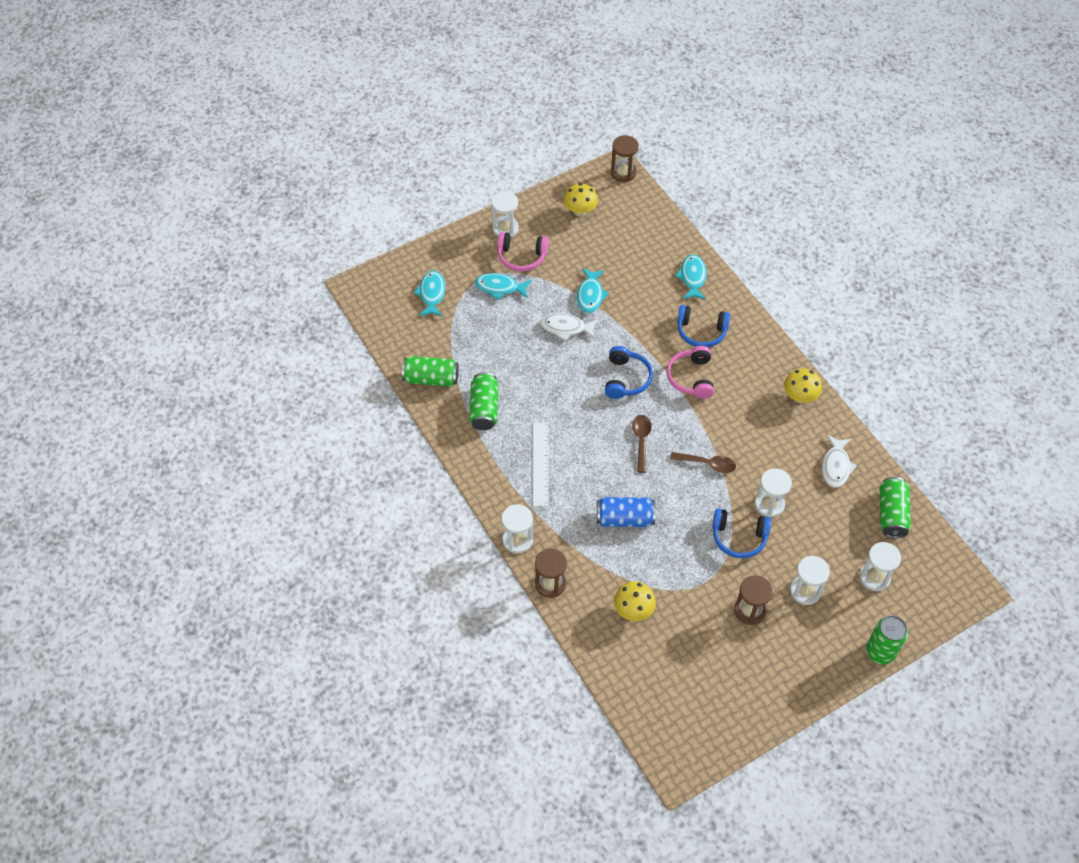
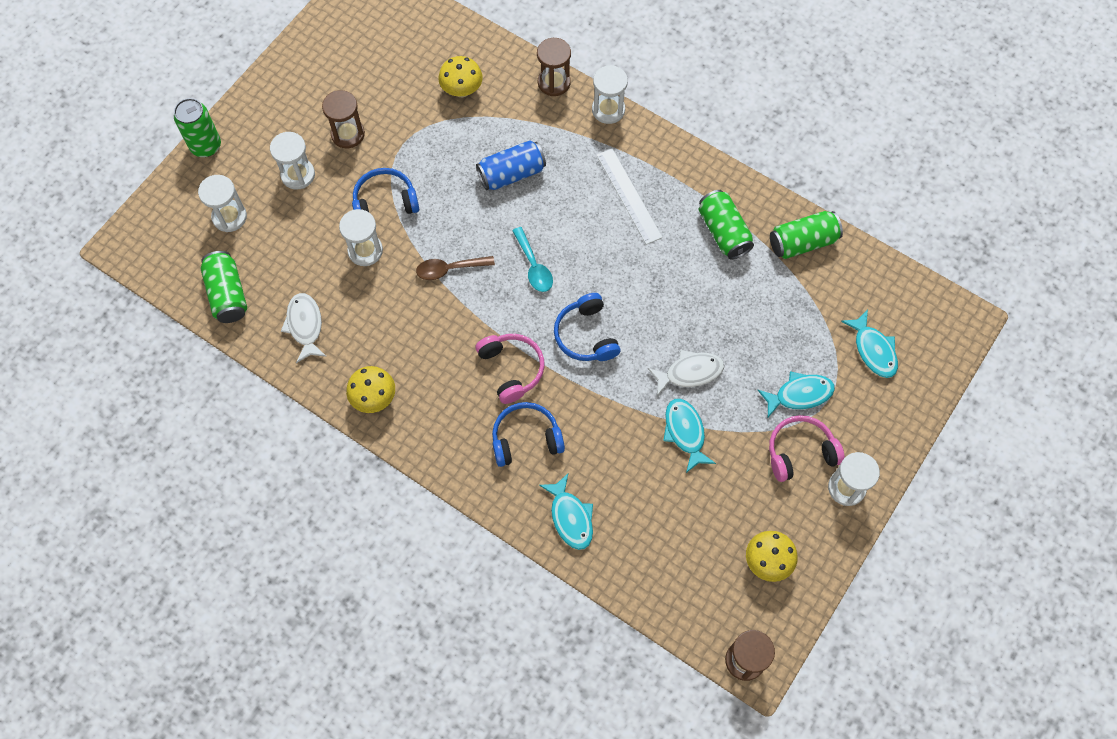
camera: 155 degrees right, 10 degrees up
(641, 440) = (534, 266): brown spoon -> turquoise spoon

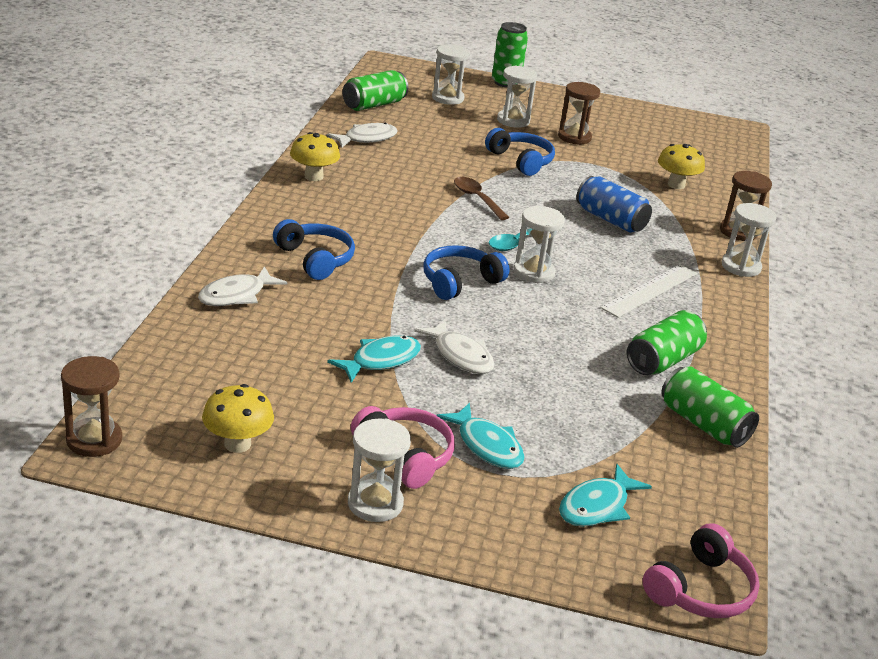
camera: 65 degrees right, 35 degrees down
(365, 251) = (463, 157): white hourglass -> white hourglass (534, 272)
(512, 369) = (390, 243): pink headphones -> pink headphones (701, 590)
(570, 517) = (236, 295): turquoise fish -> white fish

